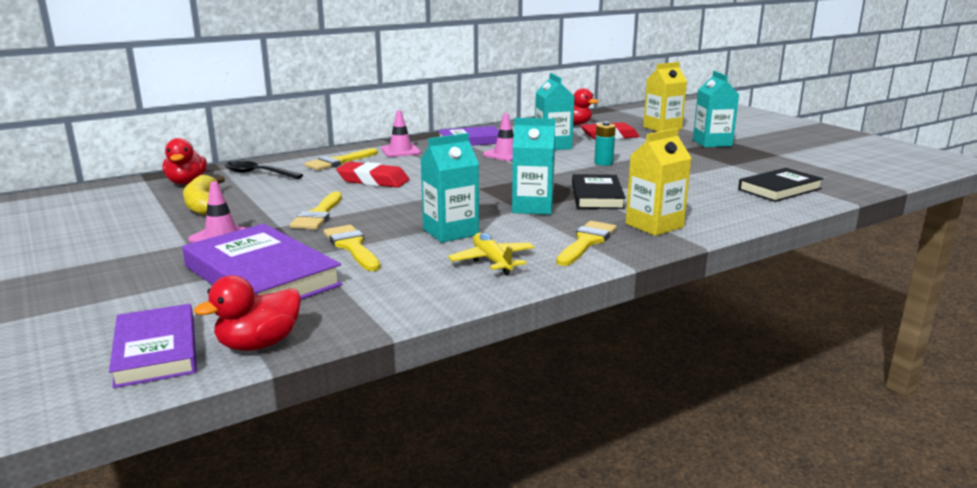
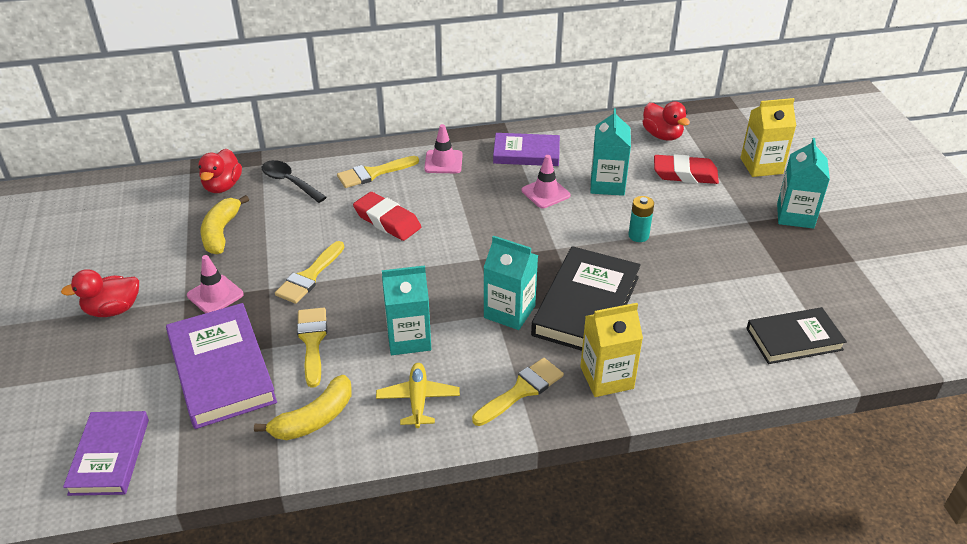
camera: 20 degrees right, 20 degrees up
(259, 344) = (181, 470): red duck -> red duck (113, 309)
(393, 287) = (314, 419): none -> yellow banana
(597, 196) = (586, 305): black book -> black book, size x1.55

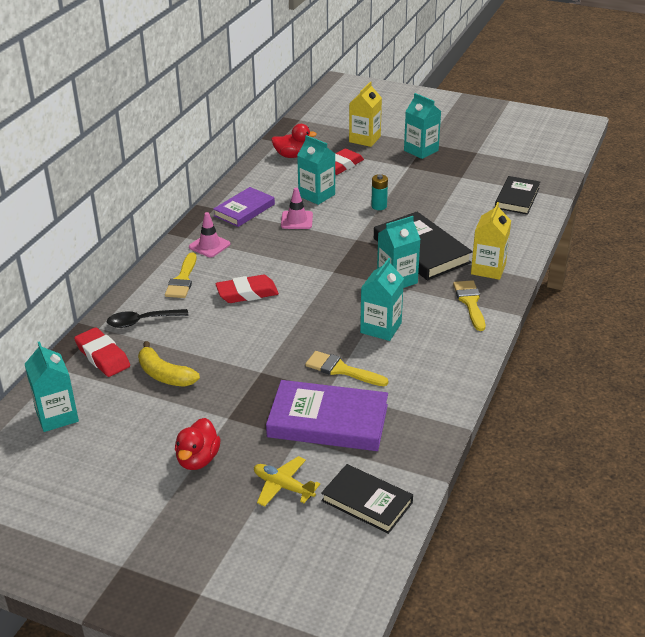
camera: 55 degrees left, 5 degrees down
(109, 456) = (367, 502): purple book -> black book
(126, 203) = (57, 416): none -> turquoise carton
(215, 295) = (240, 400): pink traffic cone -> none
(222, 186) = (102, 356): red duck -> red eraser
(309, 276) = (269, 348): yellow brush -> none
(314, 419) = (418, 393): yellow banana -> none
(418, 400) = (441, 344): yellow plane -> yellow plane (283, 486)

